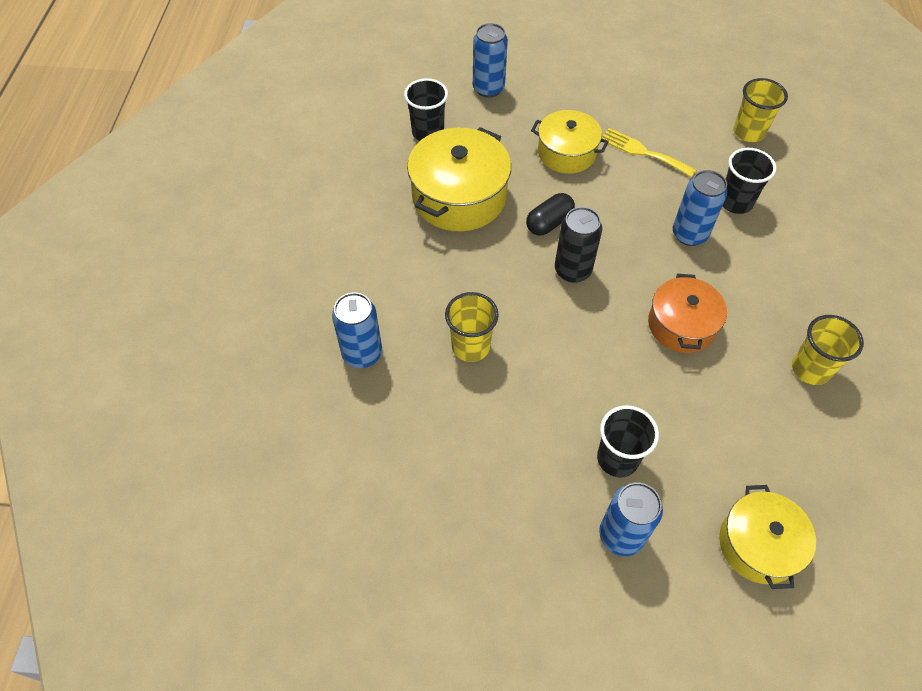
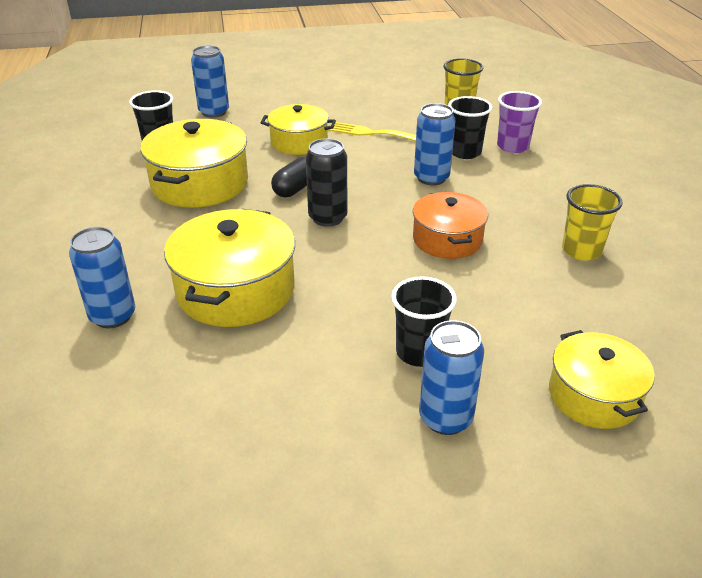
camera: 15 degrees left, 20 degrees down
(471, 346) = (235, 290): yellow cup -> yellow pot
(790, 203) = (512, 146): none -> purple cup

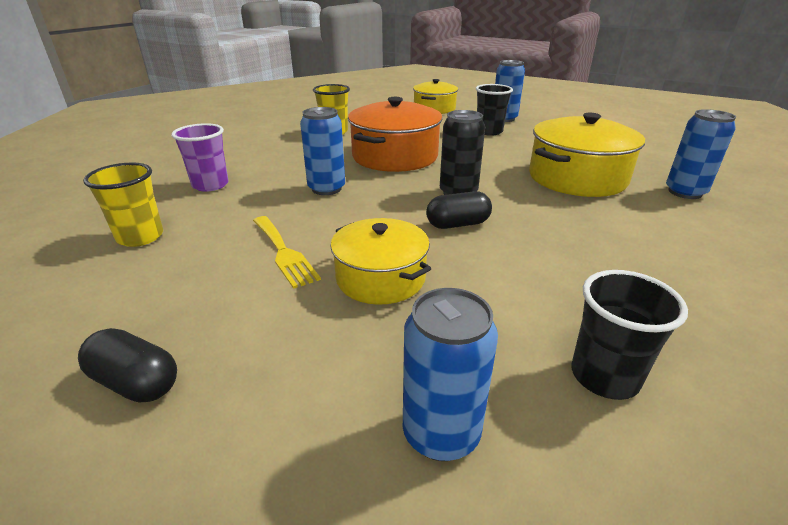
camera: 140 degrees left, 5 degrees down
(200, 183) = (562, 272): yellow pot -> none
(334, 85) = (136, 382): none -> black capsule
(447, 239) = (395, 156): orange pot -> orange pot, size x1.55
(465, 152) = (254, 195): black cup -> none

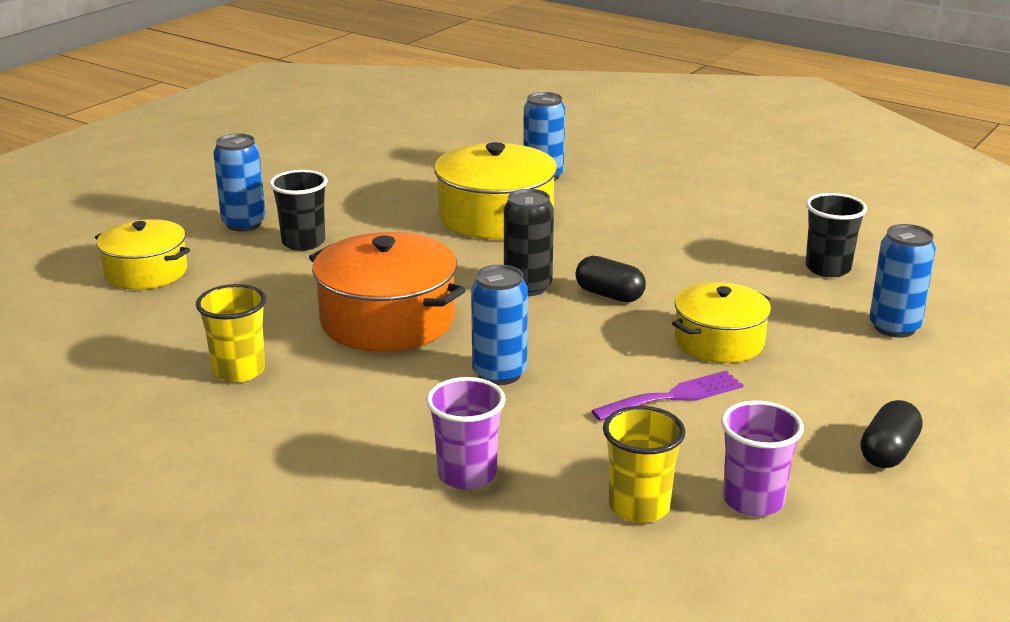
camera: 85 degrees left, 5 degrees down
(112, 285) = (753, 501): none -> purple cup
(284, 252) = (674, 396): yellow fork -> purple fork
(458, 224) = (609, 295): black capsule -> black capsule turned 45 degrees counterclockwise

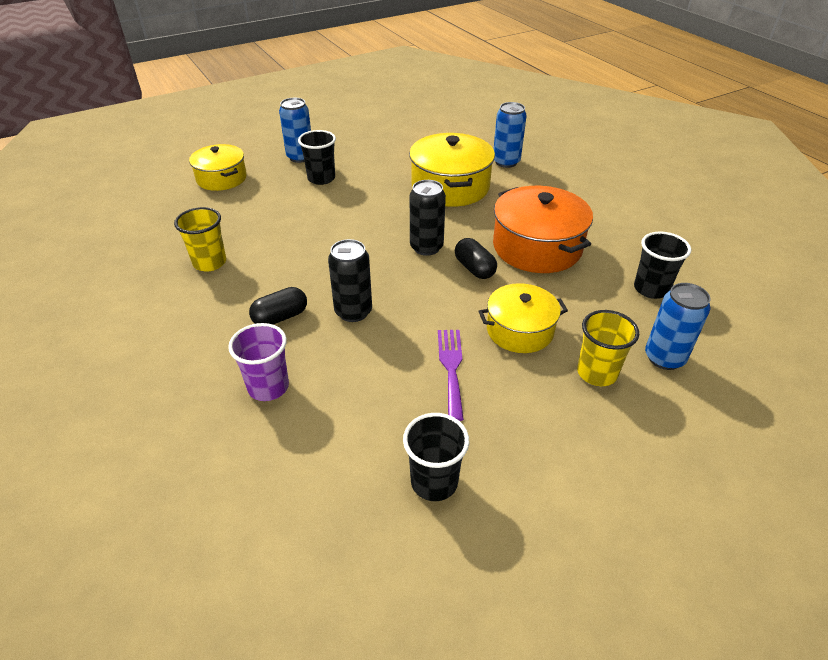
camera: 25 degrees right, 15 degrees up
(387, 320) = (321, 249): orange pot -> orange pot (537, 247)
(499, 373) = (353, 312): blue can -> black can
(639, 507) = (352, 456): yellow cup -> yellow cup (597, 373)
(674, 396) = (451, 368): purple fork -> purple fork turned 90 degrees counterclockwise
(753, 501) = (434, 482): purple cup -> black cup
(888, 452) = (570, 475): black capsule -> black capsule (280, 317)

